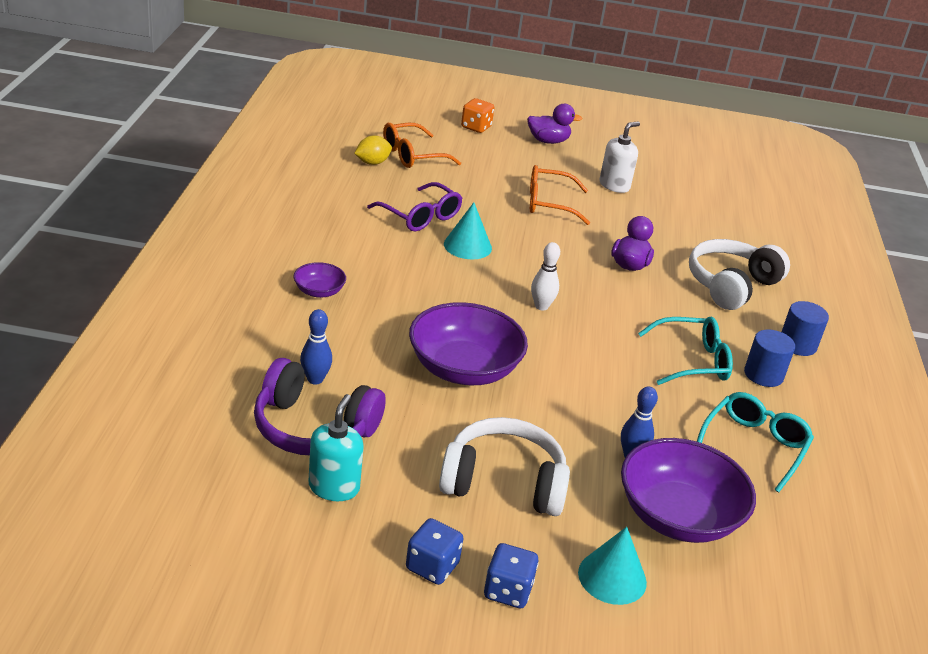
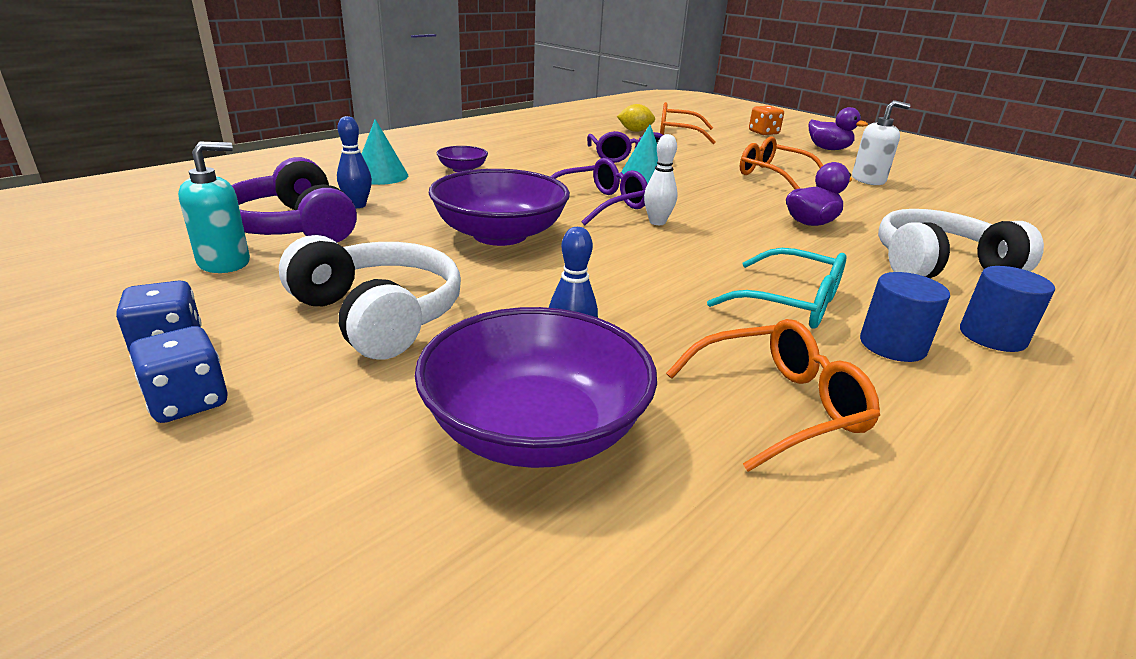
camera: 40 degrees right, 5 degrees down
(480, 299) = (599, 204): none -> purple glasses
(612, 577) = (327, 450): turquoise cone -> turquoise cone (380, 176)
(754, 446) = (777, 405): turquoise glasses -> orange glasses

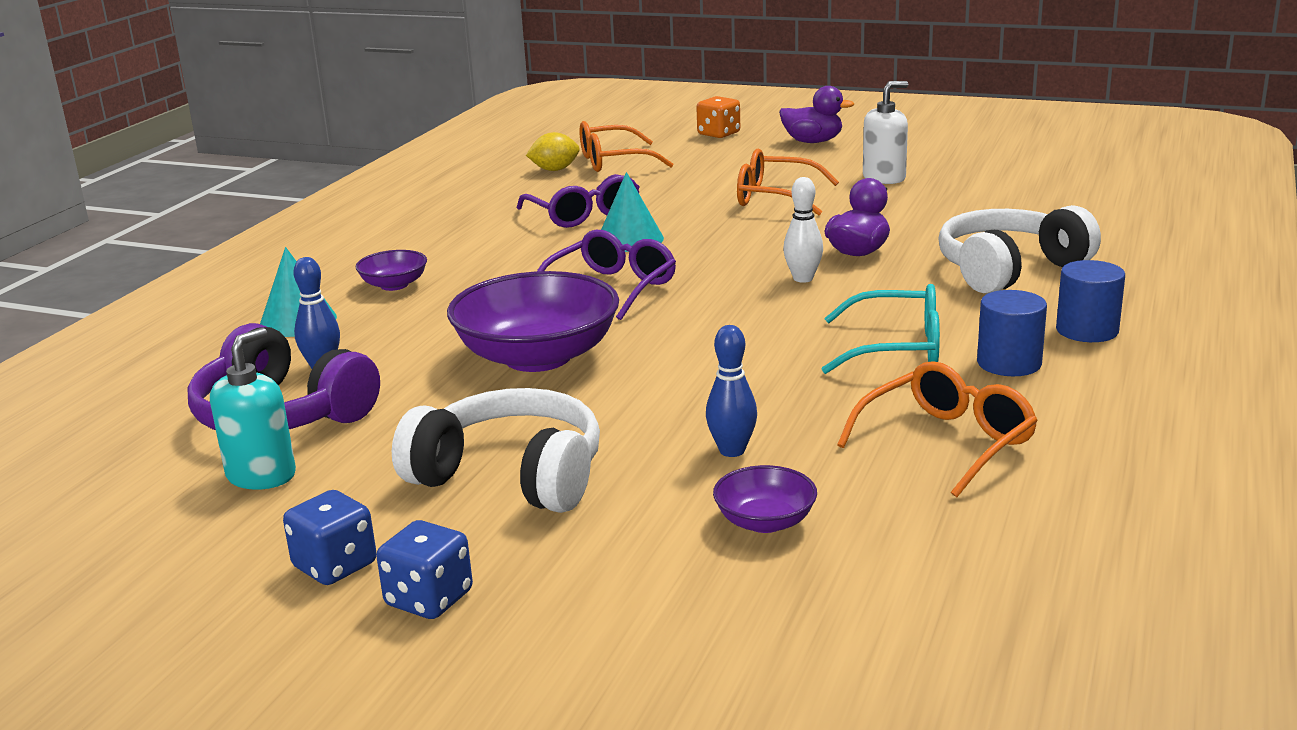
camera: 20 degrees left, 5 degrees down
(535, 429) = (765, 521): purple bowl -> purple bowl, size x0.48
(657, 222) = (696, 295): white bowling pin -> white bowling pin (803, 278)

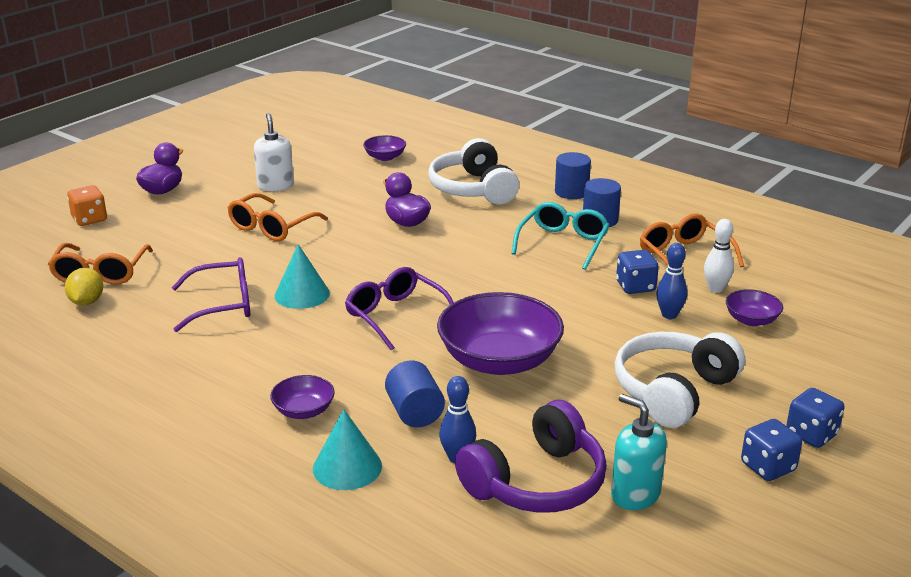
camera: 75 degrees left, 5 degrees up
(406, 333) = (415, 412): none -> blue cylinder
(803, 278) = (436, 248): white bowling pin -> white bowling pin (715, 289)
(804, 416) = (635, 286): none -> blue dice
(1042, 208) = (385, 157): none -> purple bowl

